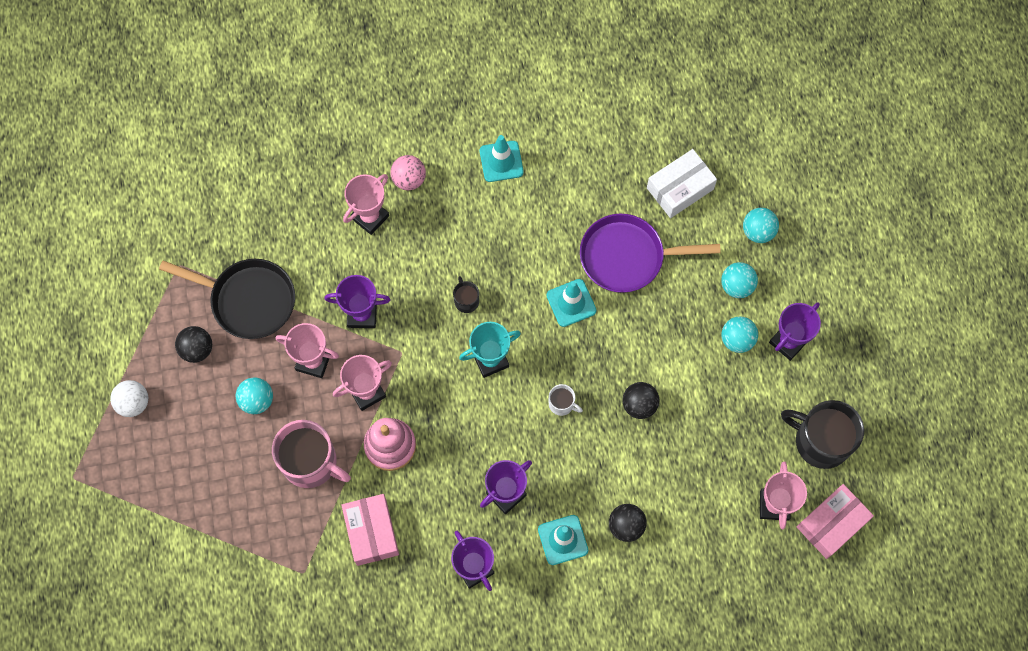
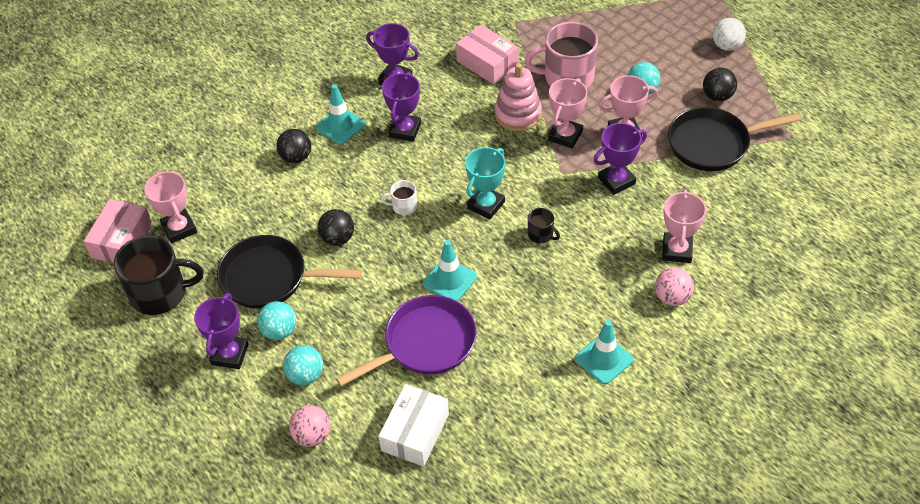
camera: 150 degrees right, 20 degrees down
(718, 398) = (270, 278): none -> black pan
(758, 231) = (312, 435): turquoise ball -> pink ball

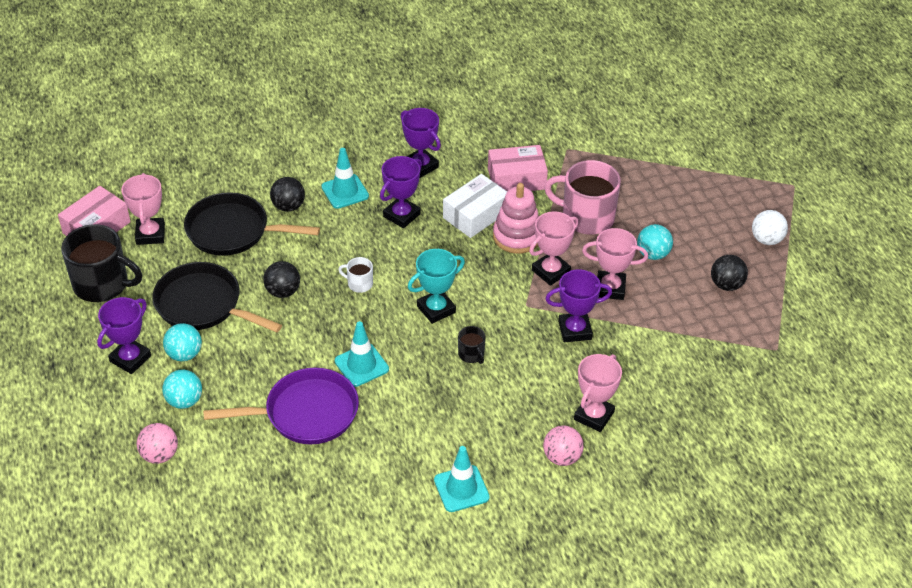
camera: 20 degrees right, 5 degrees down
(415, 432) = (250, 487): white box -> white box (475, 215)
(487, 63) = (516, 179): pink box -> pink box turned 75 degrees counterclockwise
(713, 143) = (694, 329): black pan -> black pan (233, 231)

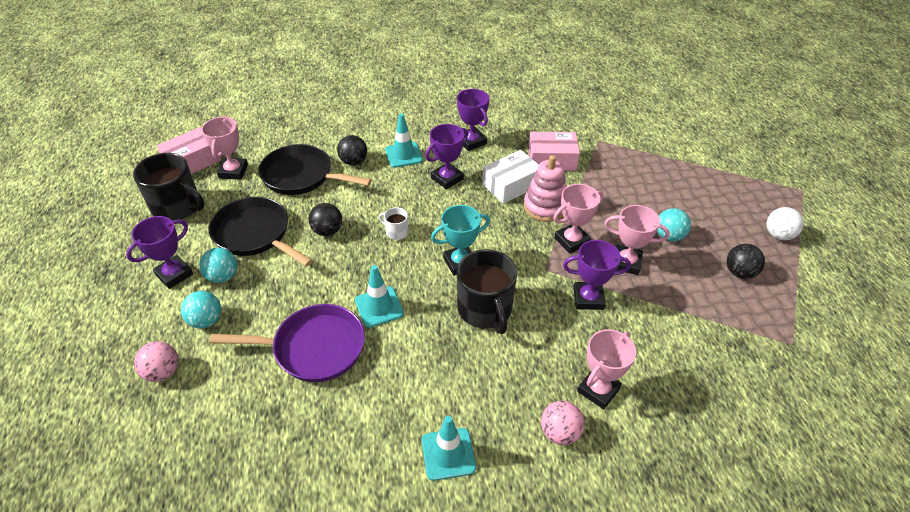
camera: 10 degrees right, 0 degrees up
(471, 354) = (485, 310): black mug -> black mug, size x2.17
(586, 217) = (609, 197): pink mug -> none

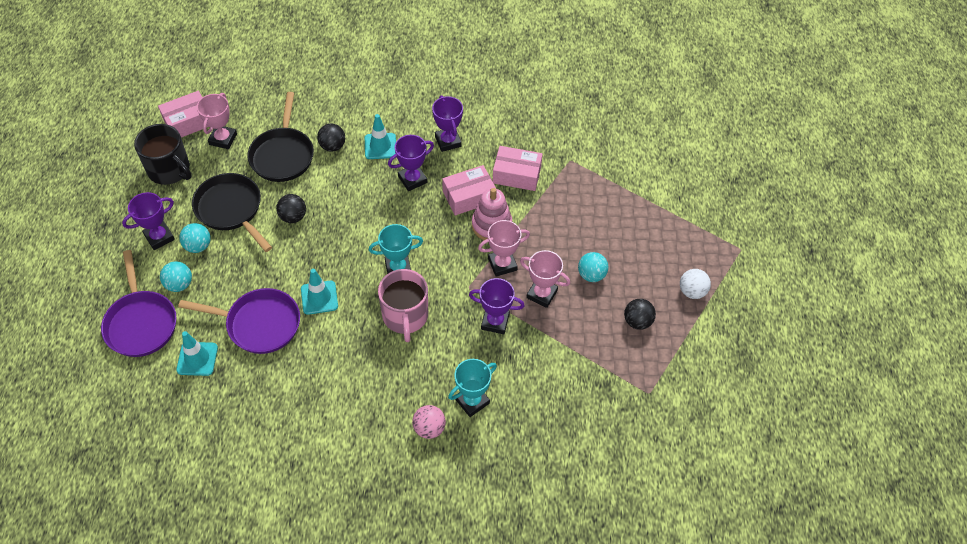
camera: 10 degrees right, 10 degrees up
(163, 372) = (141, 322): pink ball -> purple pan
(302, 176) = (283, 155): black pan -> black pan turned 120 degrees counterclockwise
(396, 232) = (352, 228): white mug -> none
(448, 454) = (340, 428): turquoise traffic cone -> turquoise traffic cone (197, 359)
(485, 310) = (405, 316): black mug -> pink mug
(511, 185) = (469, 196): white box -> pink box
(598, 390) = (472, 401): pink trophy -> turquoise trophy

